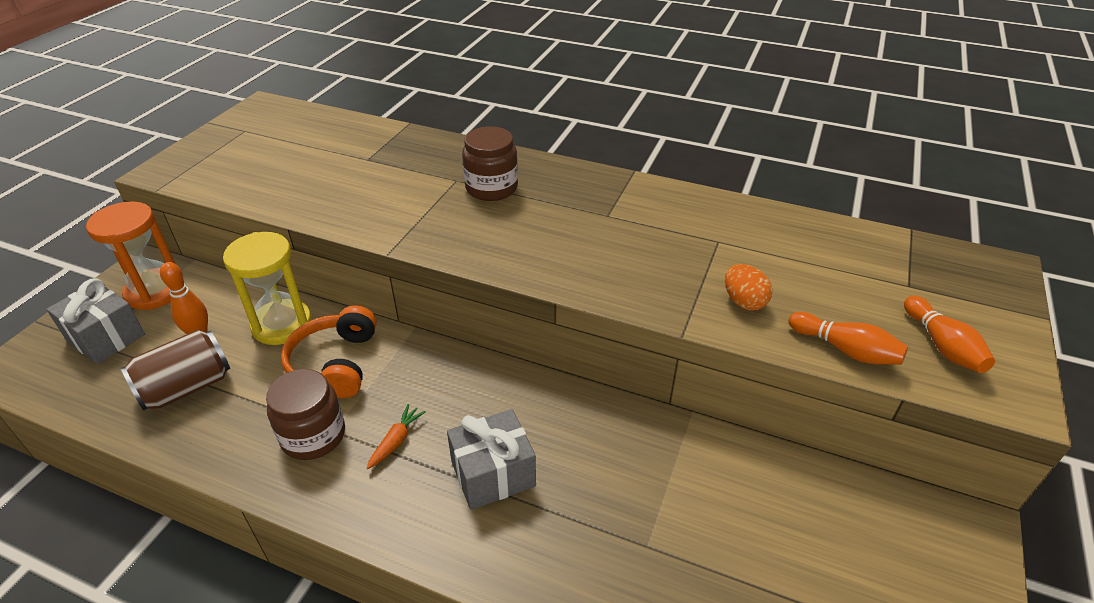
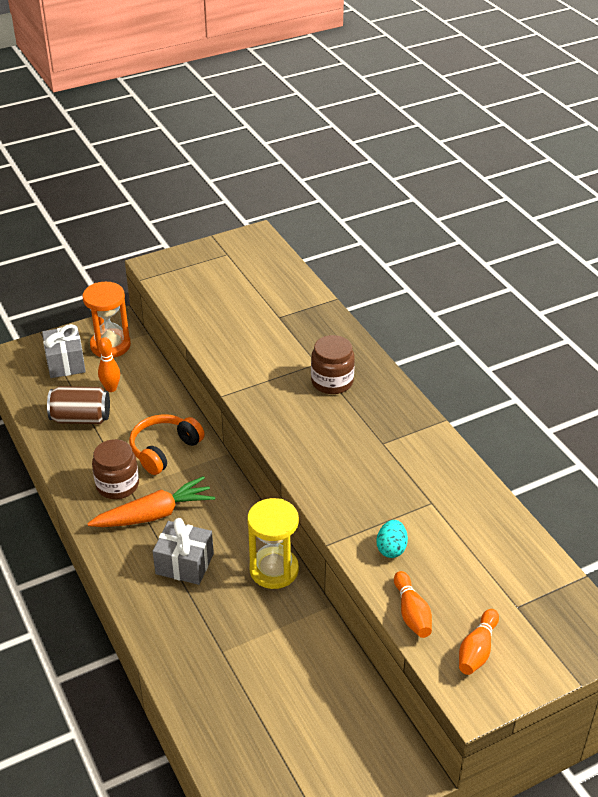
camera: 40 degrees right, 0 degrees up
(282, 325) = (157, 407): yellow hourglass -> yellow hourglass (274, 570)
(396, 441) = (154, 514): orange carrot -> orange carrot, size x2.23
(743, 302) = (391, 549): orange egg -> turquoise egg

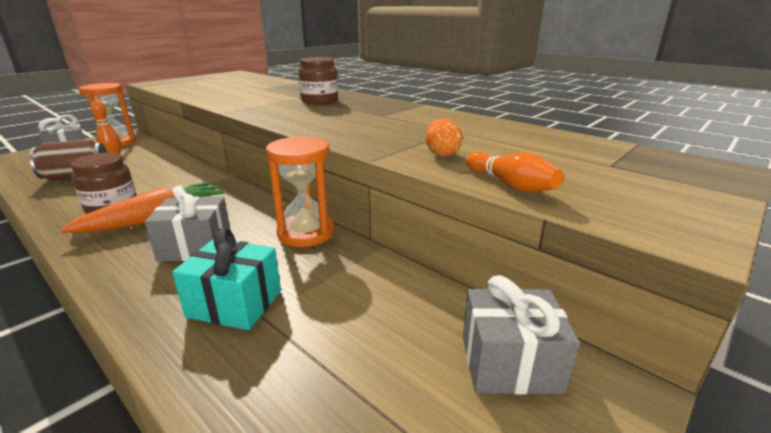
camera: 20 degrees left, 15 degrees down
(164, 450) = (167, 181): orange headphones -> none
(206, 635) = (235, 303): none -> turquoise gift
(274, 570) = (306, 233): yellow hourglass -> orange hourglass
(361, 736) = (509, 363): none -> grey gift
(391, 549) = (442, 154): turquoise egg -> orange egg
(477, 650) = (618, 197): orange bowling pin -> none

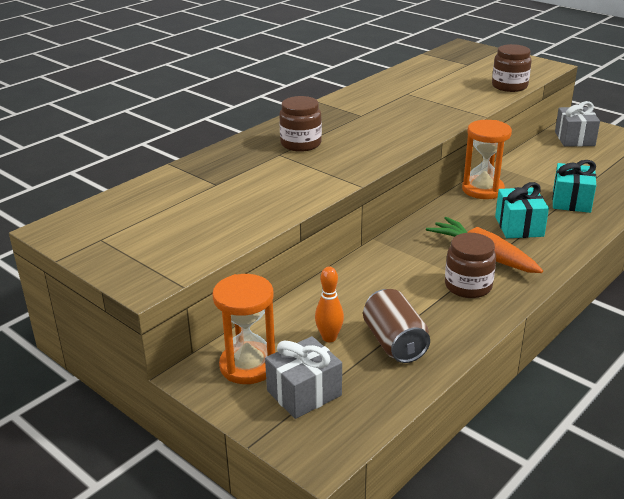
camera: 90 degrees left, 5 degrees up
(195, 247) = (519, 226): grey gift -> turquoise gift
(442, 154) = (464, 98): orange egg -> none
(510, 185) = (509, 86): orange bowling pin -> brown jar

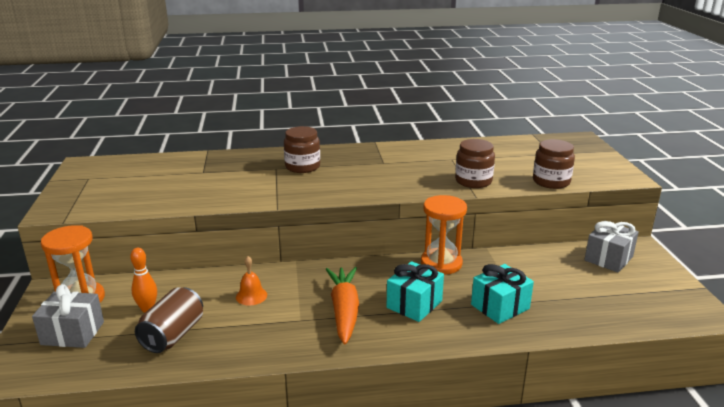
camera: 40 degrees right, 5 degrees down
(394, 281) = (251, 296): none -> orange bell
(468, 286) = (290, 326): brown jar -> brown jar (473, 181)

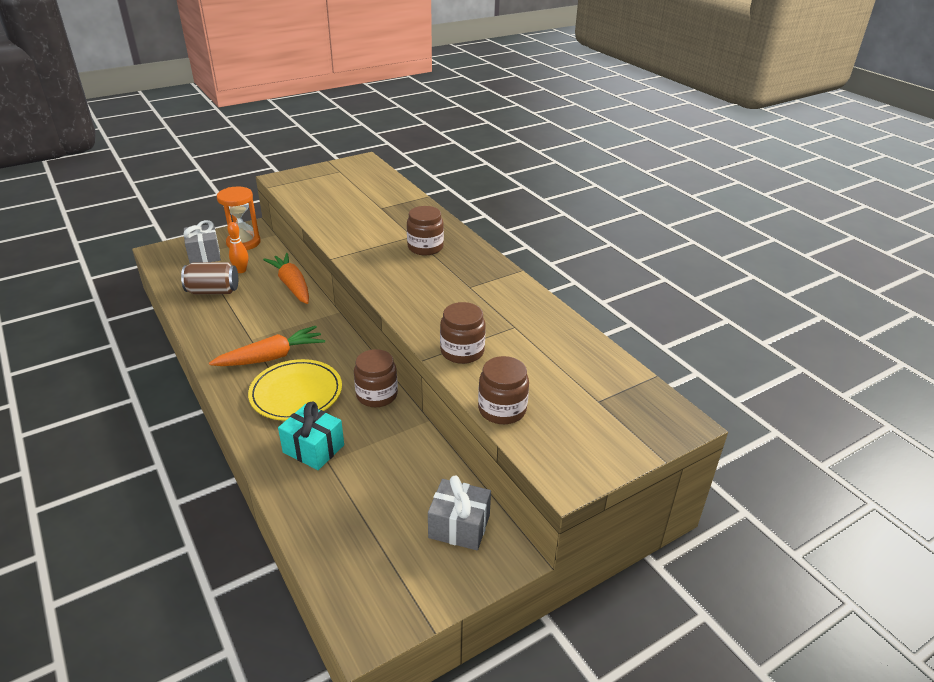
camera: 65 degrees right, 10 degrees up
(218, 279) = (292, 285): none -> orange carrot
(251, 296) = (275, 307): orange bell -> none
(414, 304) = (296, 393): turquoise gift -> yellow plate
(441, 263) = (377, 395): orange hourglass -> brown jar

